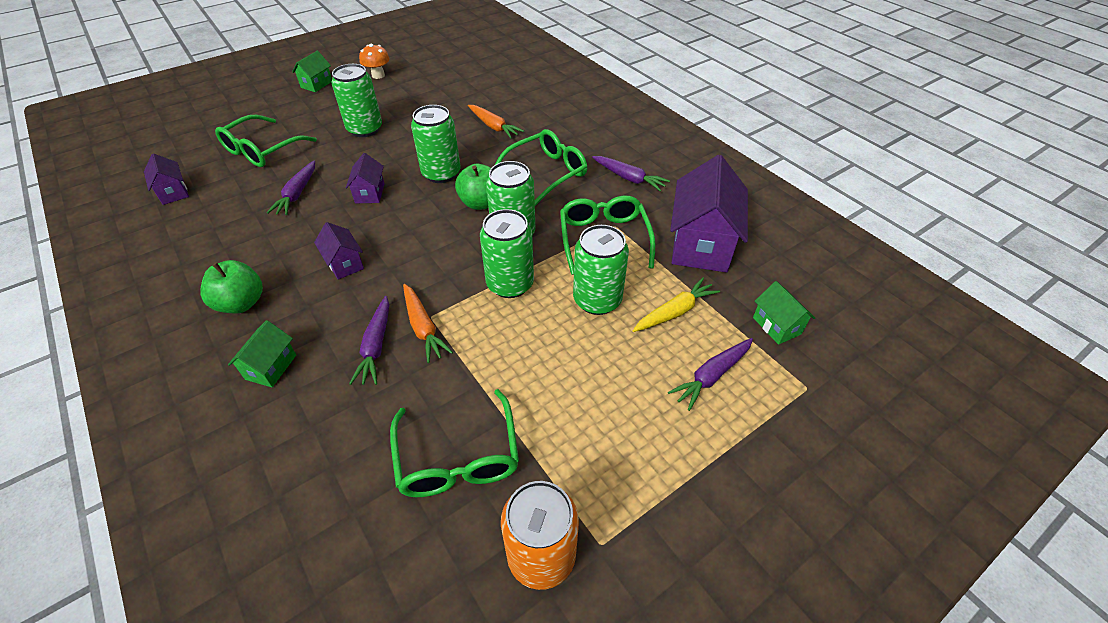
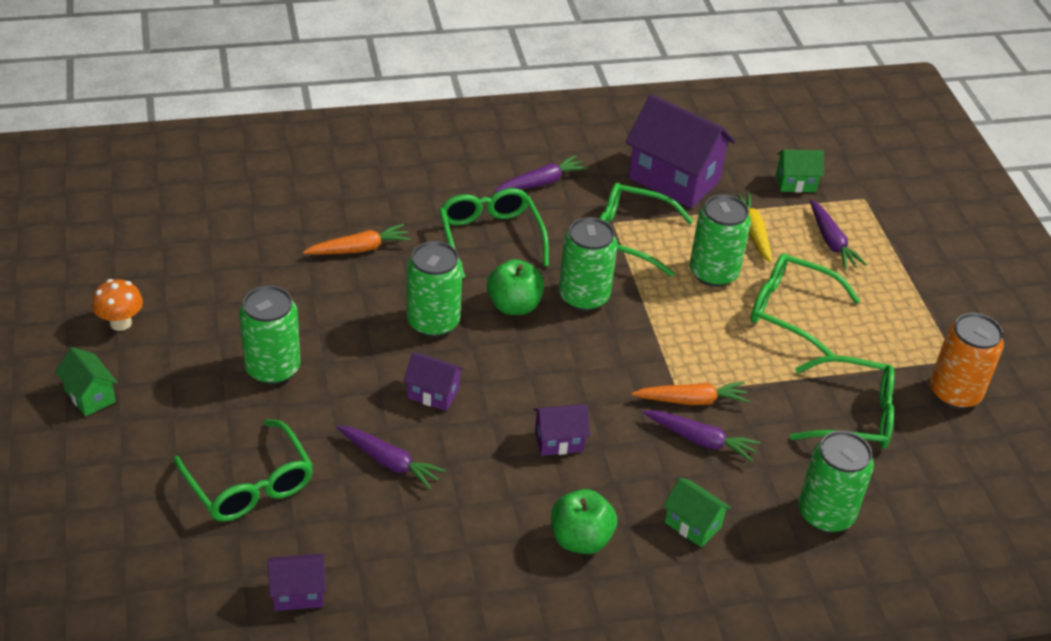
camera: 70 degrees left, 5 degrees down
(510, 284) = (661, 323): green can -> green can (825, 514)
(583, 367) = (790, 310): none -> green glasses

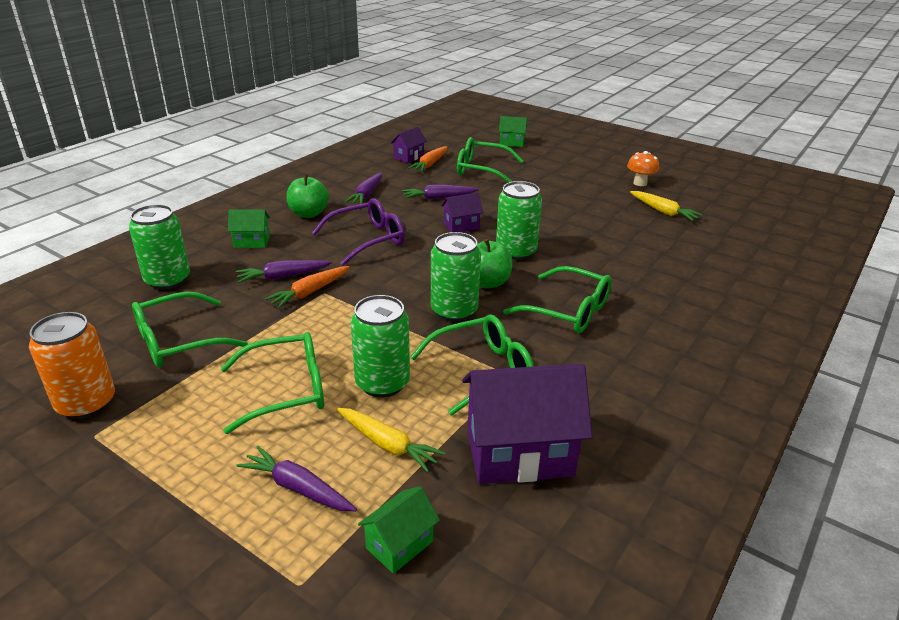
camera: 140 degrees right, 10 degrees down
(90, 396) = (593, 163): green house -> green house (511, 143)
(193, 270) = (663, 211): none -> yellow carrot
(272, 368) = (549, 200): green can -> none
(359, 249) = (620, 261): orange carrot -> orange carrot (430, 164)
(541, 182) = (608, 372): purple carrot -> purple carrot (366, 194)
(559, 441) = (368, 239): purple house -> purple glasses

